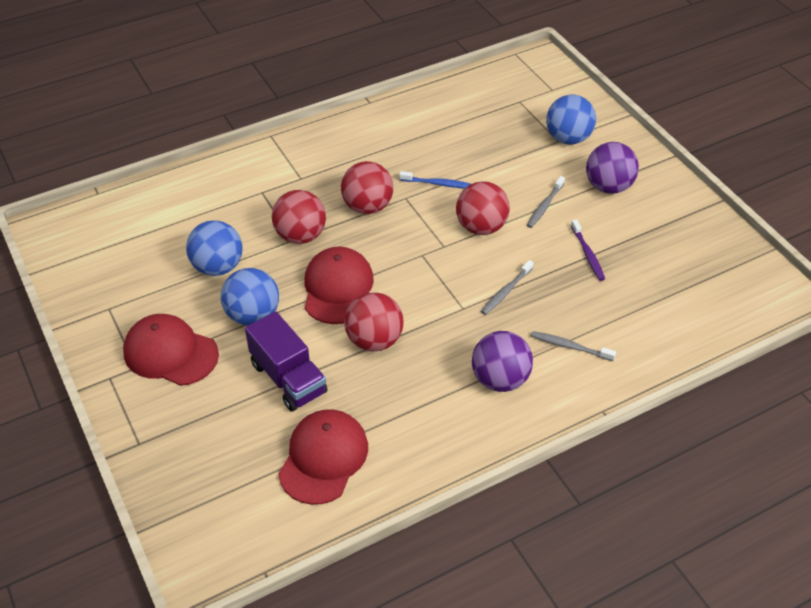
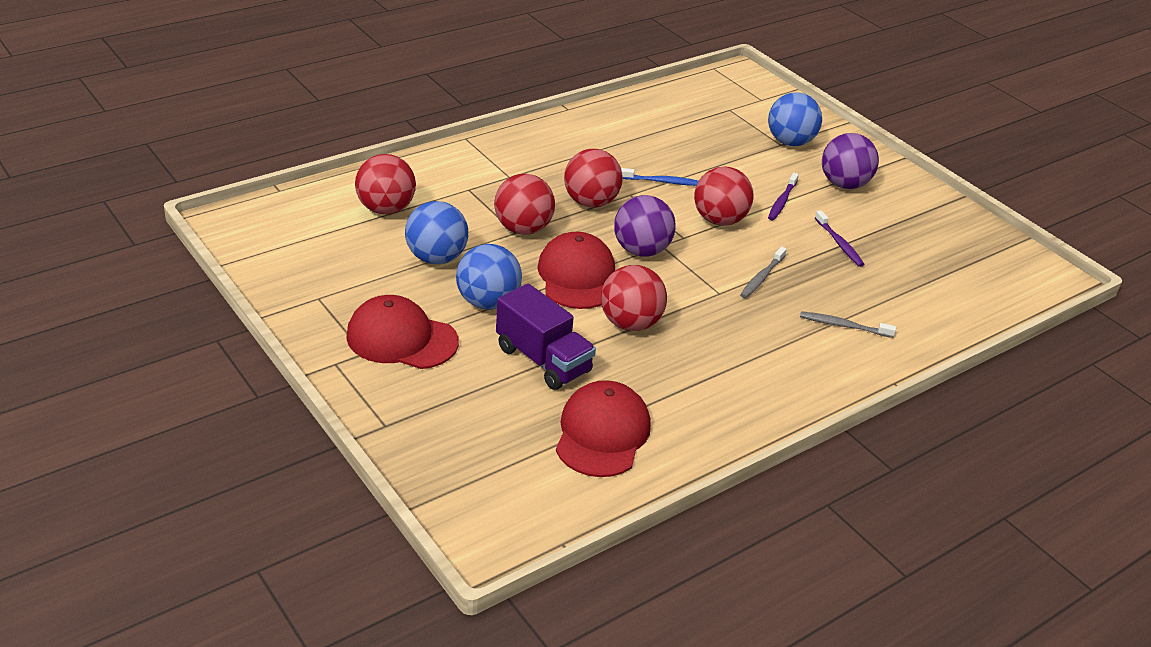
camera: 10 degrees left, 10 degrees down
(185, 214) = (386, 209): none -> red ball
(500, 379) = (777, 357): purple ball -> purple ball (641, 250)
(545, 206) = (782, 201): grey toothbrush -> purple toothbrush

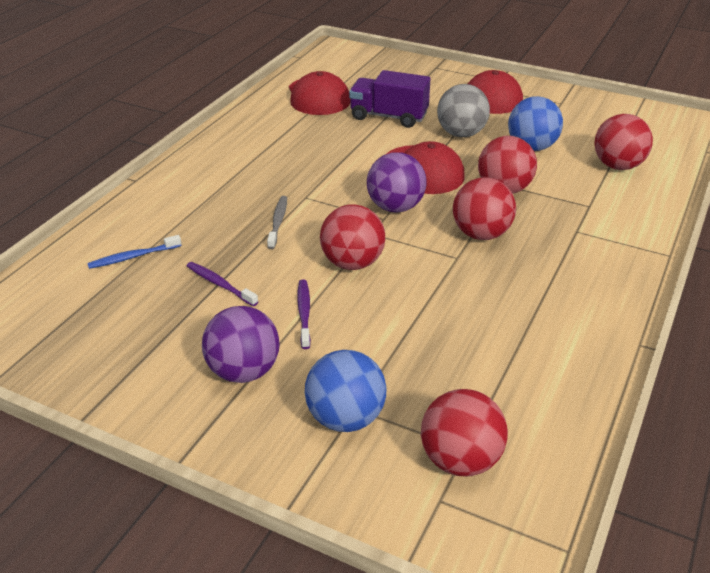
camera: 155 degrees right, 0 degrees up
(488, 302) = (461, 134): blue ball -> grey ball
(630, 323) = (354, 153): red ball -> red ball (460, 460)
(662, 181) = (442, 285): blue toothbrush -> blue toothbrush (133, 257)
(844, 326) = (188, 207): grey toothbrush -> none

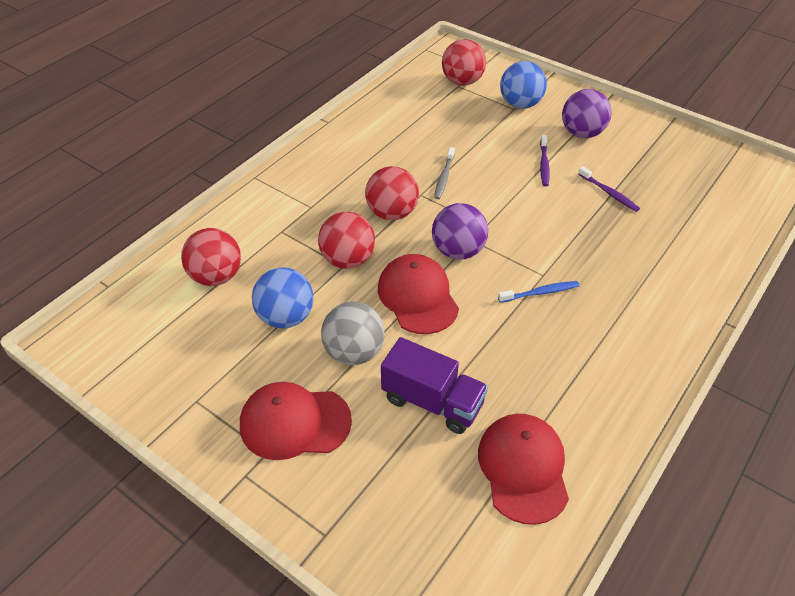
camera: 170 degrees left, 10 degrees up
(133, 257) = (687, 226): blue toothbrush -> blue toothbrush (540, 293)
(278, 222) = (568, 247): grey toothbrush -> grey toothbrush (444, 177)
(352, 263) = (505, 199): red ball -> none

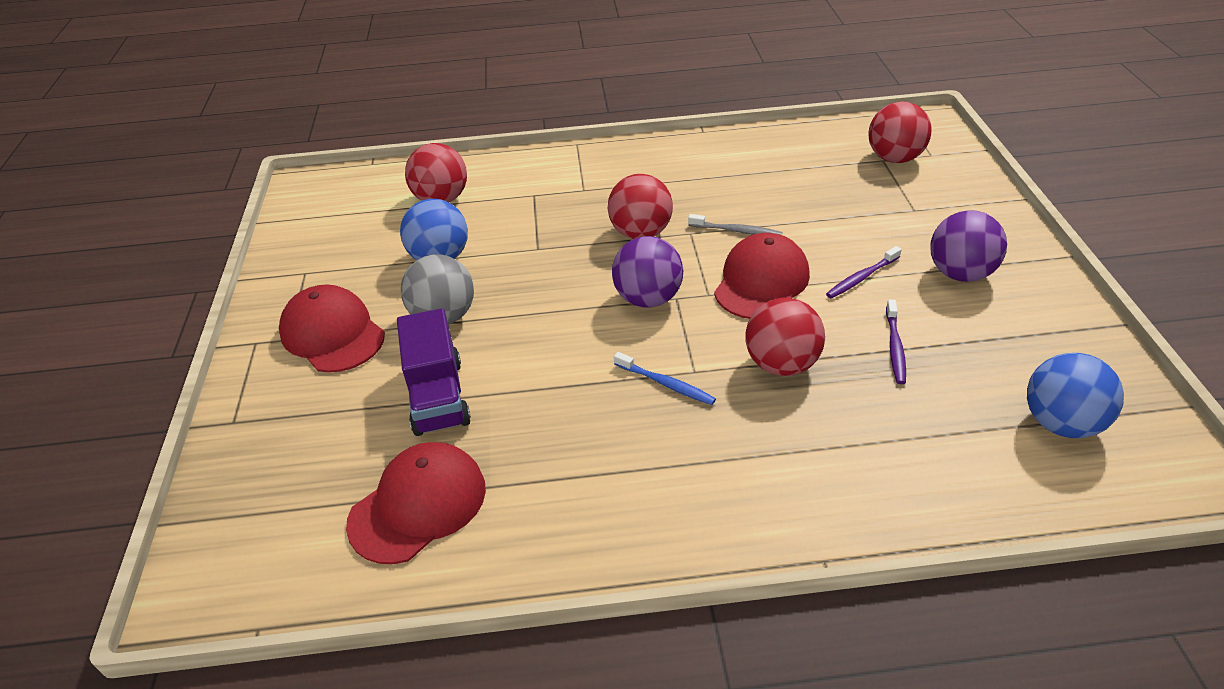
camera: 50 degrees right, 5 degrees down
(348, 260) = (548, 247): red ball -> red ball (781, 364)
(417, 296) = (555, 311): red cap -> red cap (761, 282)
(444, 177) = (736, 231): grey toothbrush -> grey toothbrush turned 135 degrees counterclockwise
(520, 104) = (928, 209): blue ball -> blue ball (1060, 423)

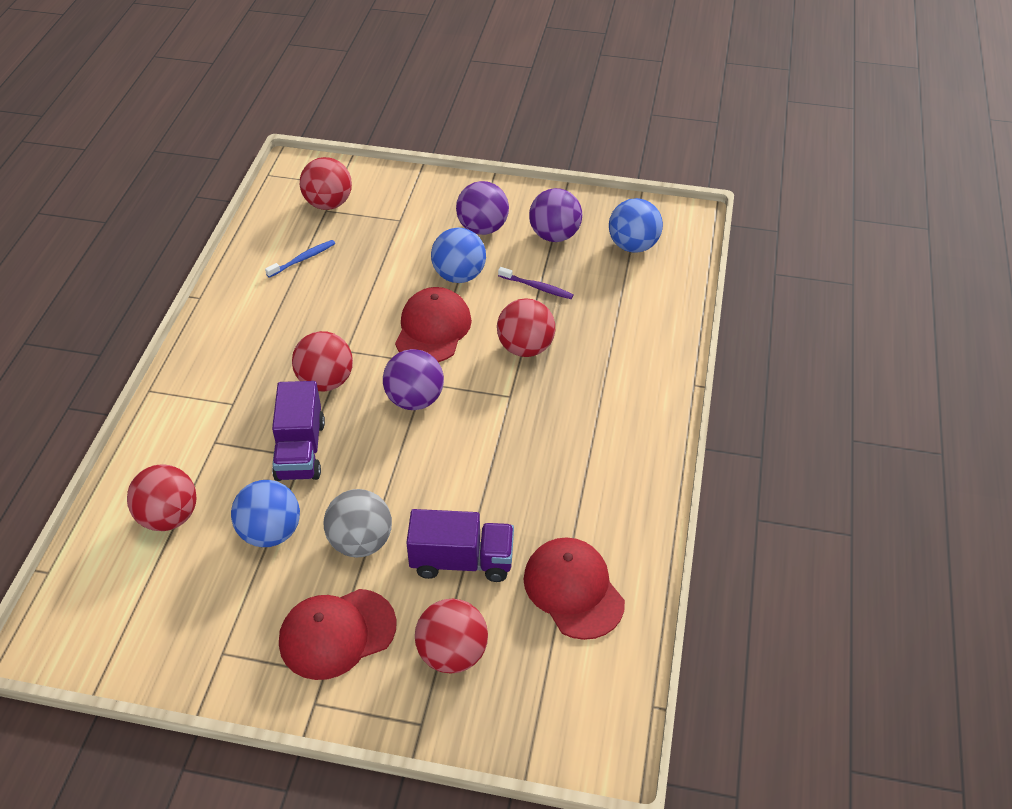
camera: 75 degrees left, 5 degrees up
(317, 422) = (452, 654): none -> red ball
(544, 245) = (300, 450): none -> purple truck
(665, 384) = (515, 415): blue toothbrush -> blue toothbrush (302, 259)
(736, 231) = (362, 323): grey toothbrush -> none
(761, 282) = (433, 329): red cap -> red cap turned 60 degrees clockwise
(862, 277) = (459, 276): purple toothbrush -> blue ball
(1006, 338) = (554, 235): none -> purple ball

